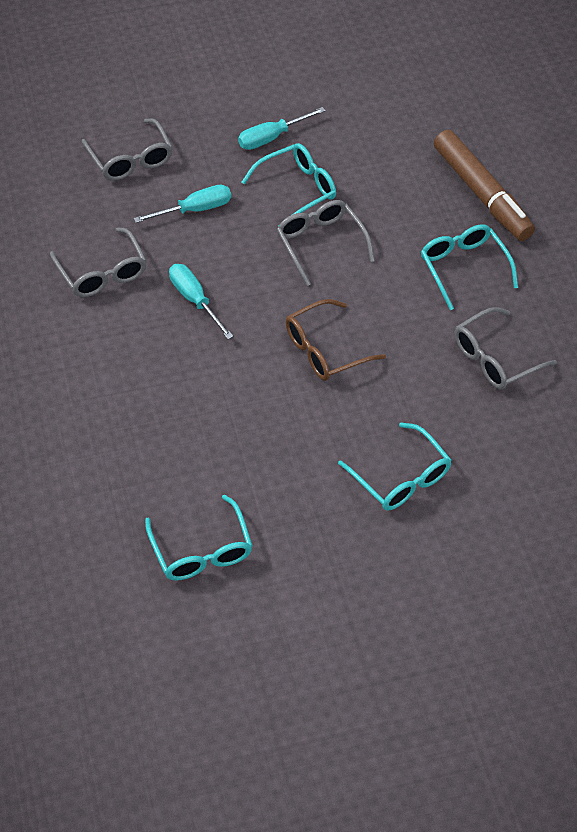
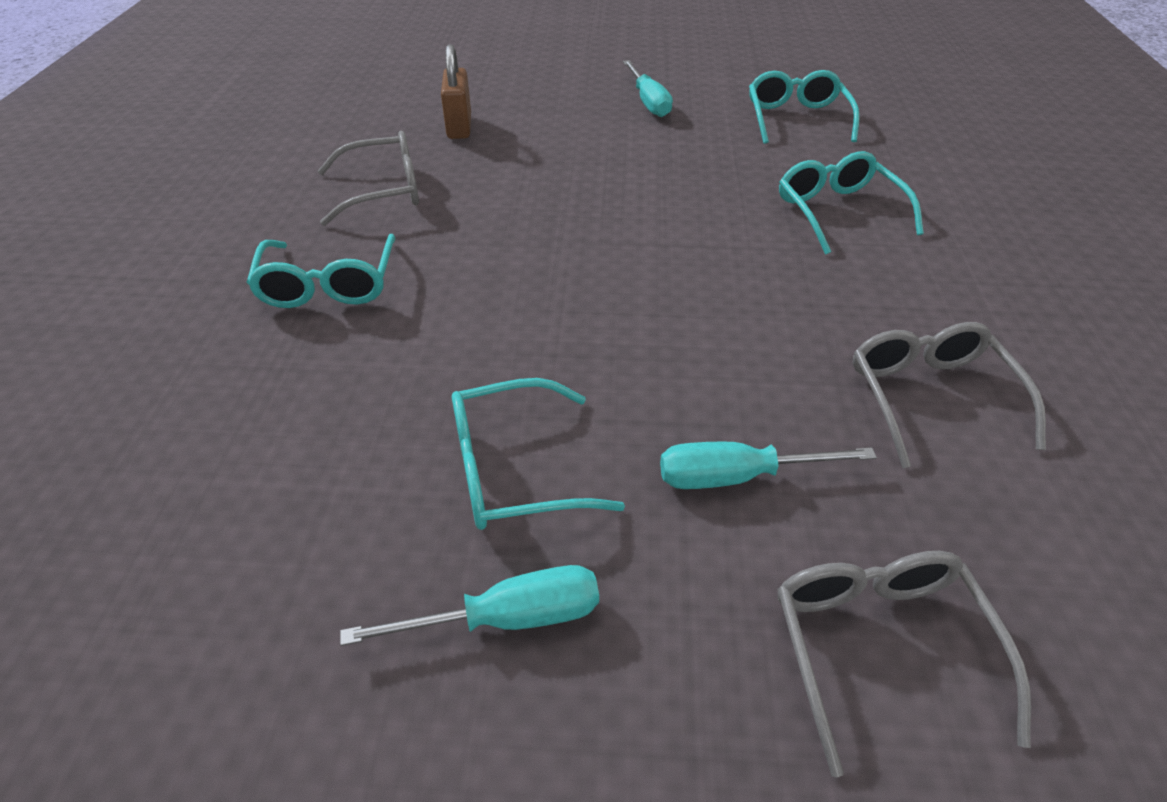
camera: 160 degrees left, 10 degrees down
(194, 300) = (766, 325): turquoise screwdriver -> turquoise screwdriver (648, 102)
(320, 243) = (523, 363): grey glasses -> none
(325, 350) = (591, 235): brown glasses -> none
(401, 478) = (568, 128): turquoise glasses -> turquoise glasses (838, 212)
(481, 194) = (188, 382): brown marker -> none
(494, 456) = (459, 127): none -> brown padlock

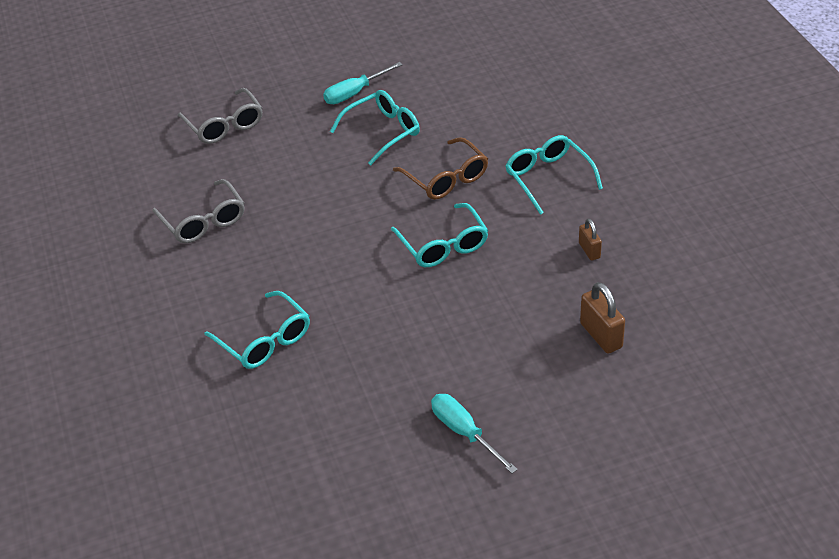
camera: 160 degrees right, 0 degrees up
(384, 191) = (589, 250): grey glasses -> brown padlock
(472, 334) = (446, 178): none -> brown glasses
(737, 477) = (288, 159): turquoise screwdriver -> none
(796, 119) = (318, 454): turquoise glasses -> turquoise glasses (443, 245)

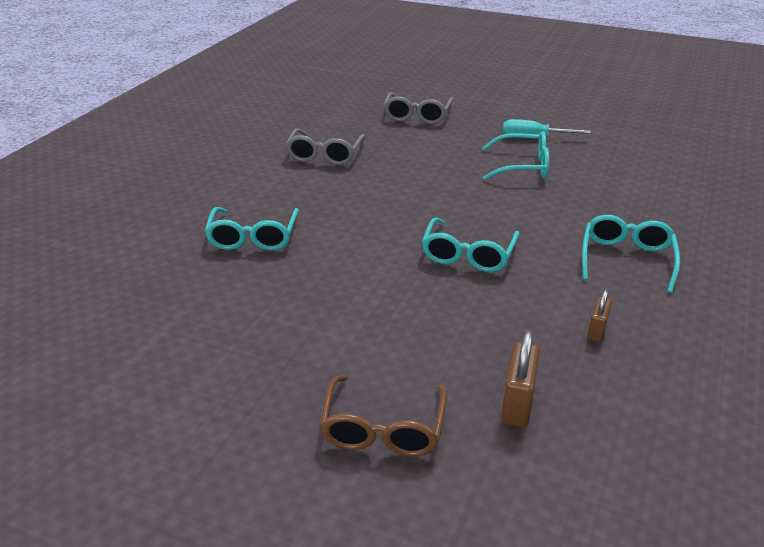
camera: 40 degrees right, 10 degrees down
(446, 178) = (533, 215): brown glasses -> brown glasses (383, 429)
(464, 432) = (288, 393): turquoise screwdriver -> none

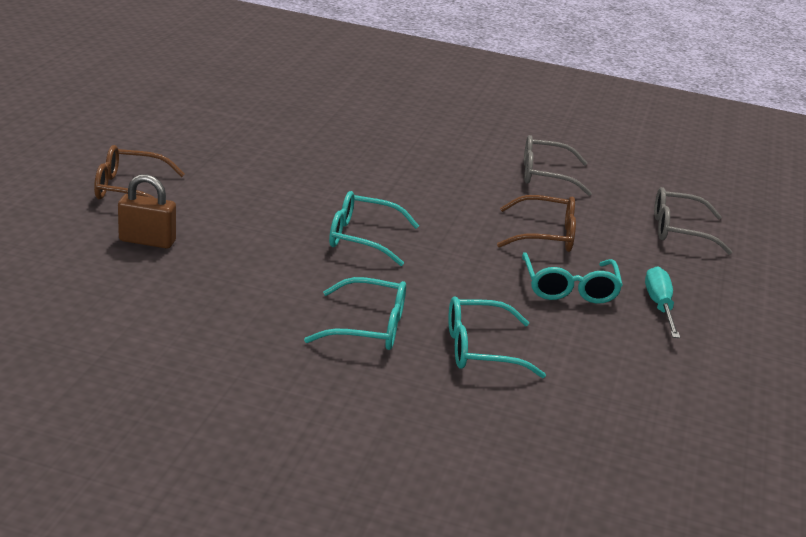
camera: 80 degrees right, 5 degrees down
(253, 237) = (374, 144): turquoise glasses -> turquoise glasses (480, 349)
(439, 166) = (545, 235): none -> brown glasses
(596, 331) = (241, 290): brown padlock -> none

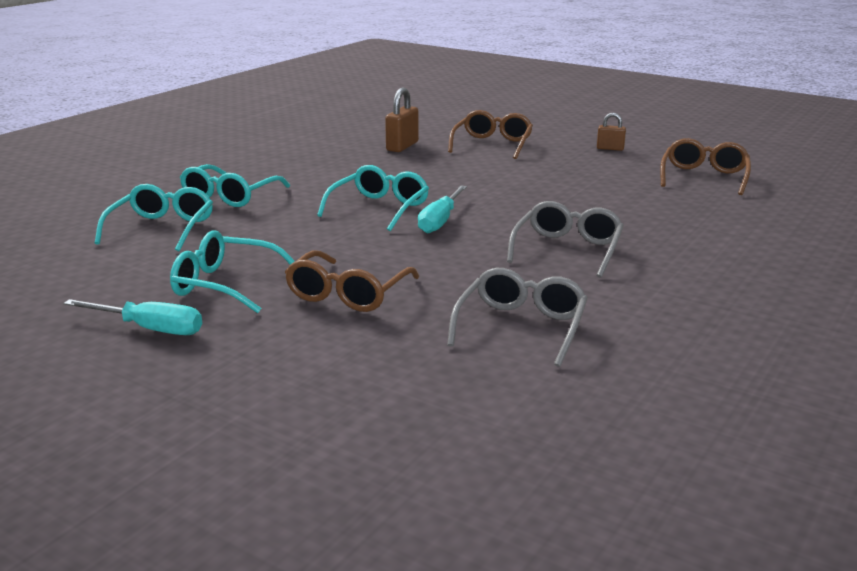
camera: 110 degrees right, 5 degrees down
(132, 132) = (610, 148): none -> brown padlock
(213, 101) = (704, 177): none -> brown glasses
(379, 208) = (440, 221): none -> turquoise screwdriver
(679, 230) = (319, 398): grey glasses -> grey glasses (567, 250)

